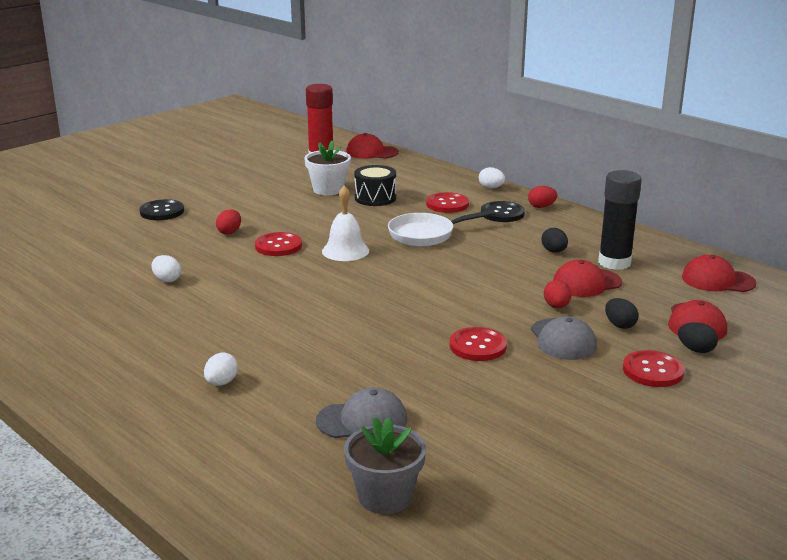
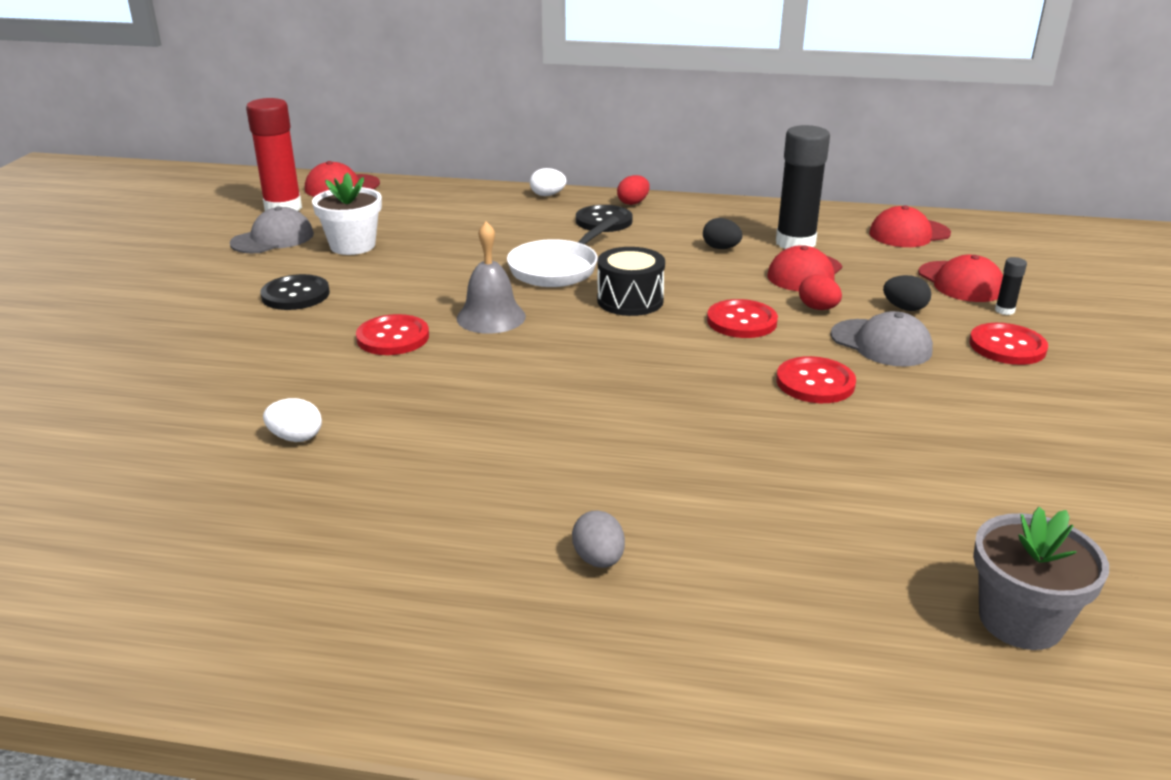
camera: 35 degrees left, 5 degrees up
(162, 211) = (143, 340): black button -> black button (295, 295)
(221, 383) = (598, 559): white egg -> grey egg
(229, 232) = (294, 339): red egg -> none
(345, 251) = (491, 317): white bell -> grey bell
(362, 420) = (843, 530): grey cap -> grey cap (273, 239)
(375, 198) = (430, 241): black drum -> black drum (630, 300)
(447, 204) = (527, 226): red button -> red button (741, 321)
(696, 350) = (1004, 310): black egg -> black glue stick

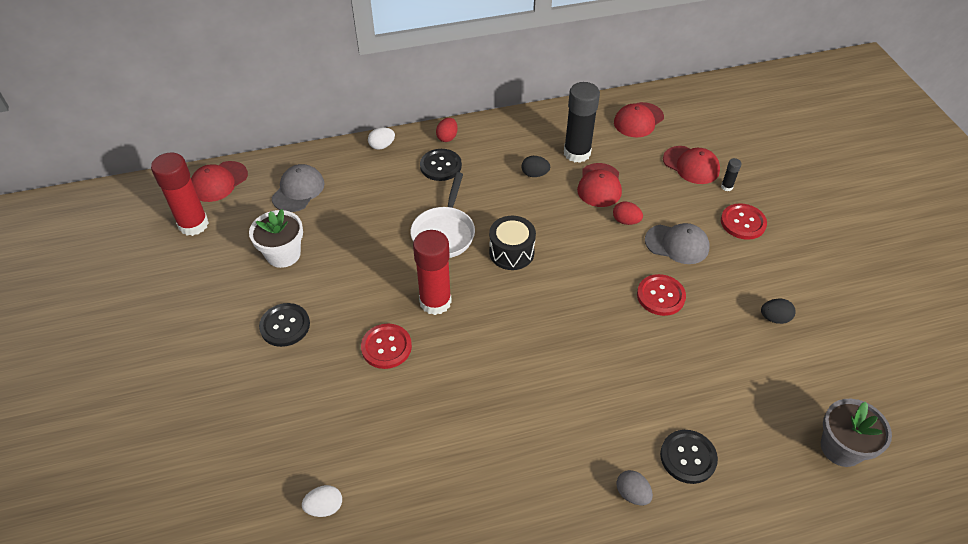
camera: 25 degrees left, 20 degrees up
(273, 239) = (216, 266): grey cap -> grey cap (298, 190)
(296, 438) = (397, 468): white egg -> white egg (325, 507)
(491, 317) = (435, 302): grey bell -> red glue stick
(724, 549) = (688, 457): none -> black button
(741, 321) = (589, 250): red button -> none
(904, 308) = (673, 204): black egg -> black egg (774, 318)

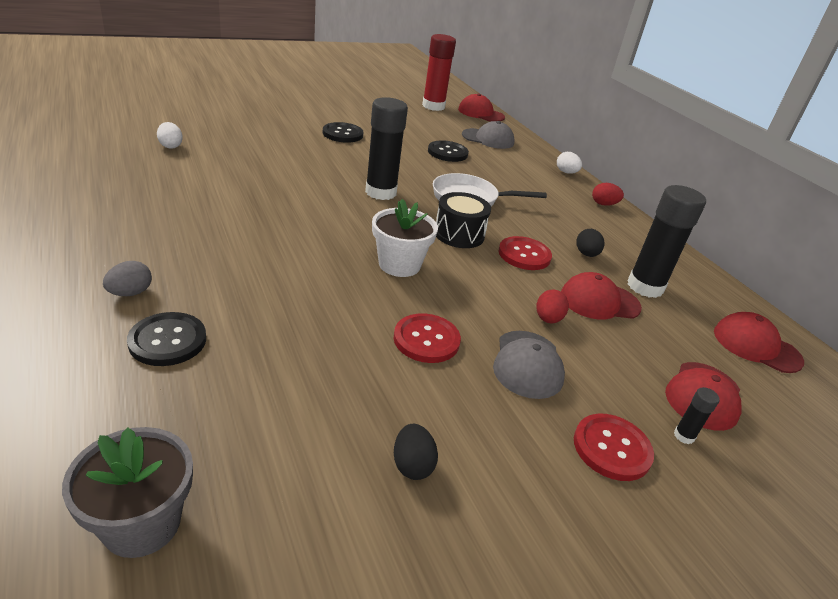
camera: 75 degrees right, 15 degrees down
(283, 254) = (415, 133): white flower pot -> white flower pot (399, 264)
(386, 347) = (325, 170): red button -> red button (524, 255)
(435, 302) = (381, 192): red glue stick -> black glue stick
(440, 166) = (560, 200): black button -> black button (447, 153)

